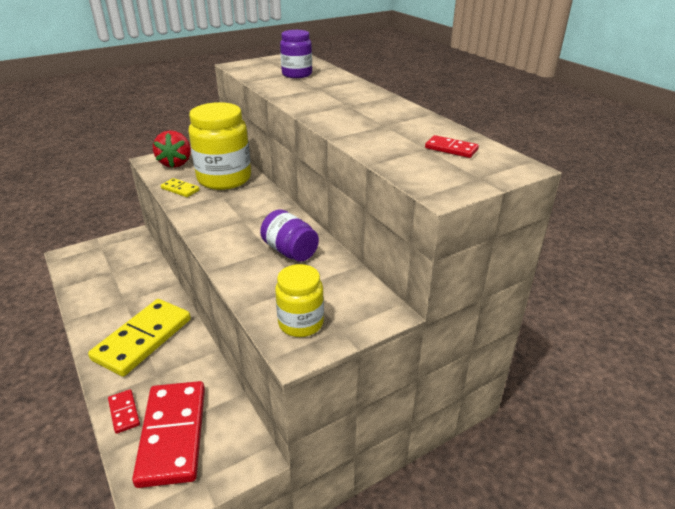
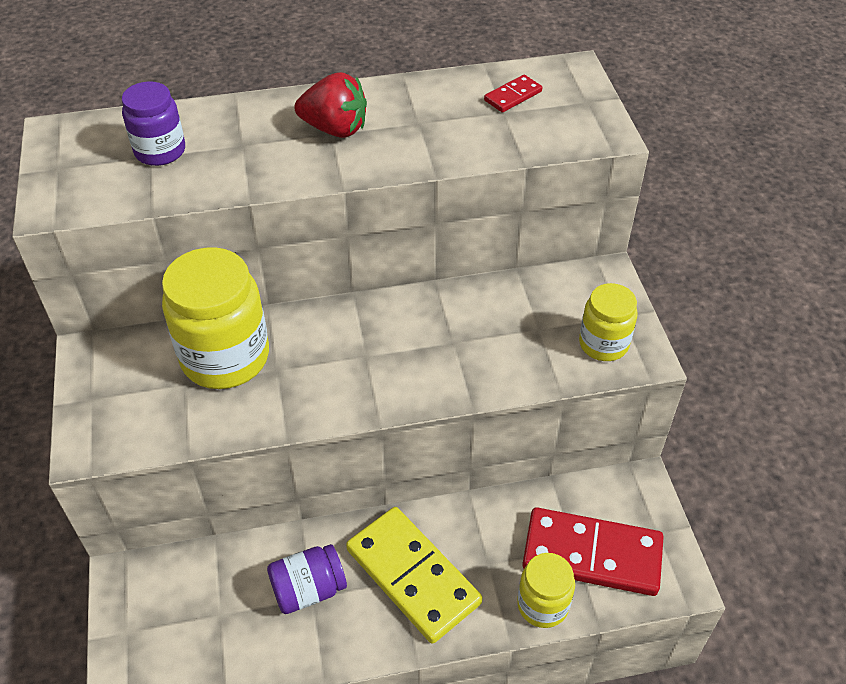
camera: 70 degrees left, 15 degrees up
(124, 412) = (542, 605): red domino -> yellow jar
(175, 163) = (123, 414): red strawberry -> red strawberry (335, 129)
(180, 189) = (228, 417): yellow domino -> none
(290, 251) = (464, 323): purple jar -> purple jar (308, 589)

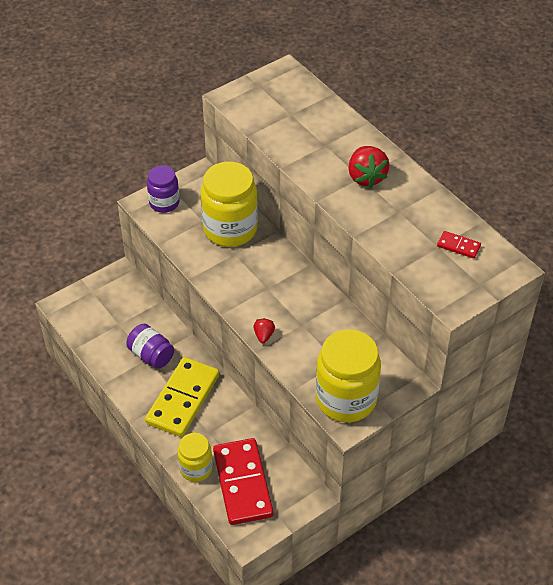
camera: 65 degrees right, 0 degrees up
(160, 151) = (297, 116): purple jar -> purple jar (164, 203)
(450, 391) = (264, 335): none -> red strawberry
(603, 344) = (346, 399): yellow jar -> yellow jar, size x1.75

